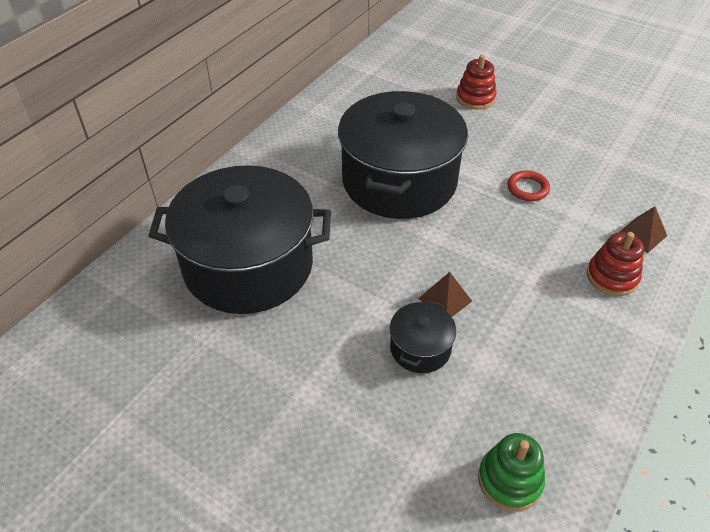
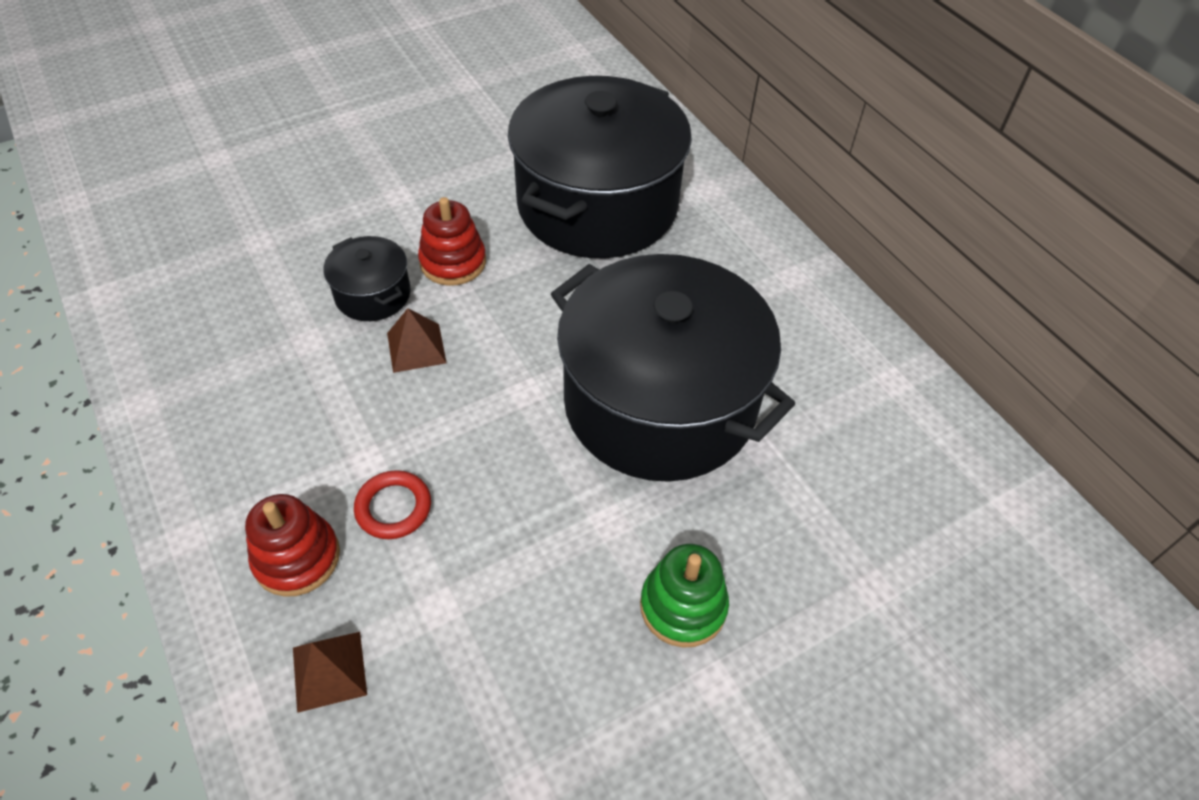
camera: 115 degrees right, 5 degrees up
(475, 98) = (839, 642): red stacking toy -> red stacking toy (453, 262)
(509, 480) = (182, 290): green stacking toy -> green stacking toy (683, 606)
(527, 188) = (540, 567): red ring -> red ring (393, 507)

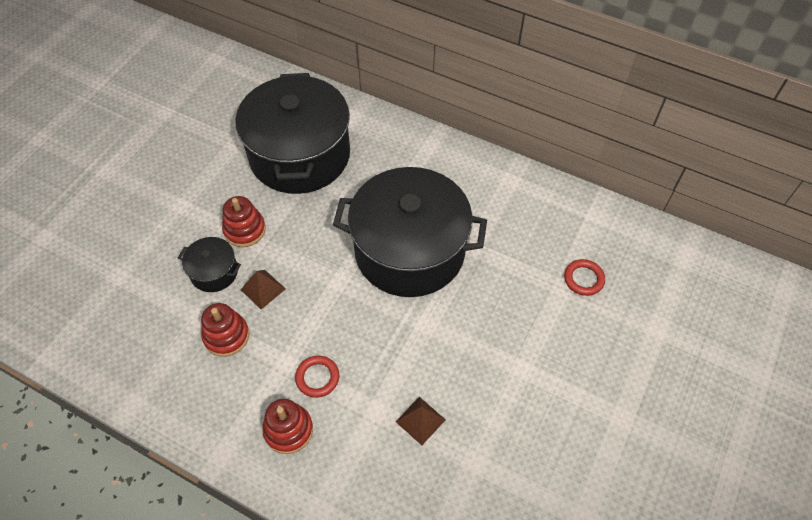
camera: 30 degrees left, 5 degrees up
(322, 382) = (226, 336): none -> red stacking toy
(329, 671) = (348, 470): brown pyramid -> brown pyramid (420, 420)
(683, 606) = (486, 343): green stacking toy -> none
(924, 597) = (583, 279): none -> red ring

